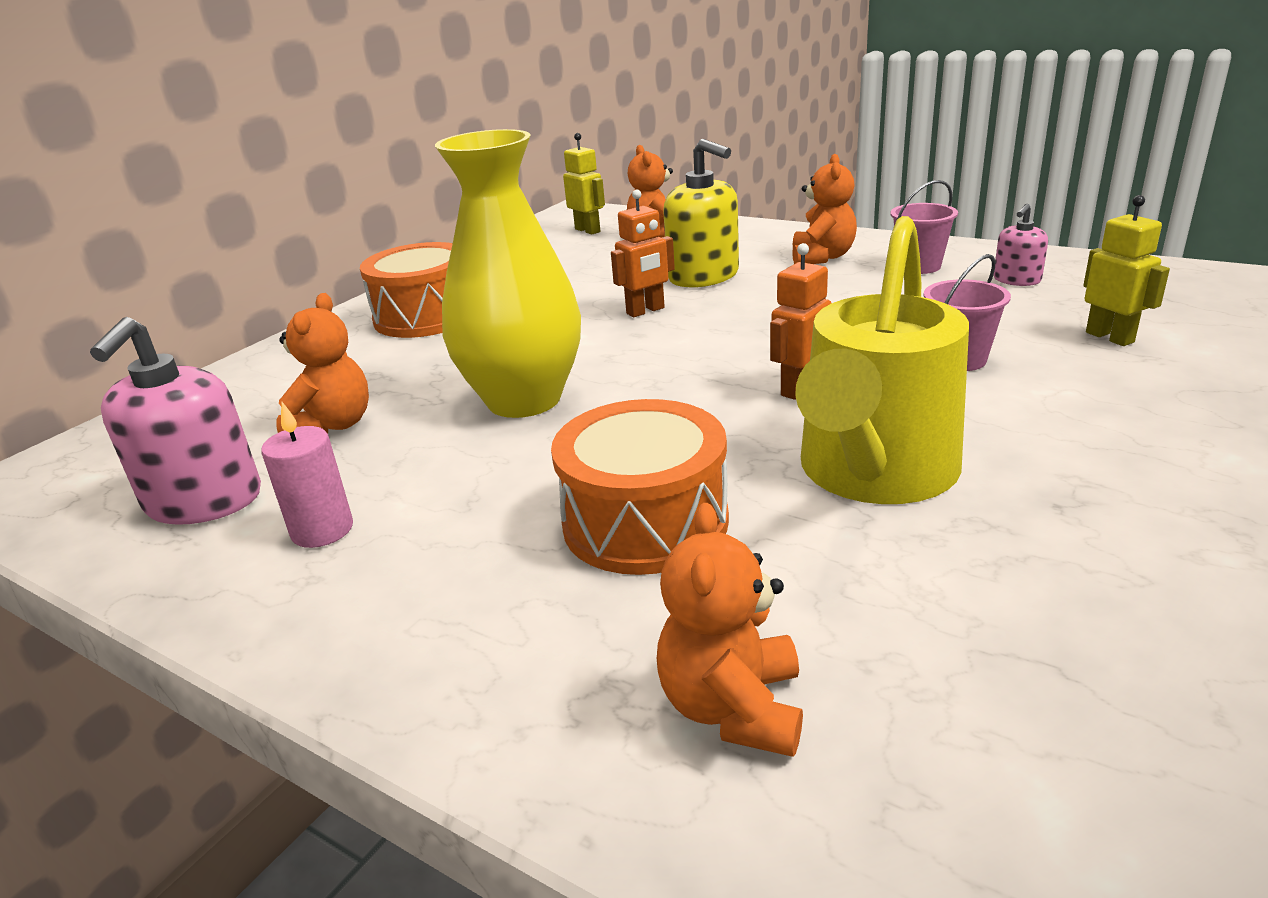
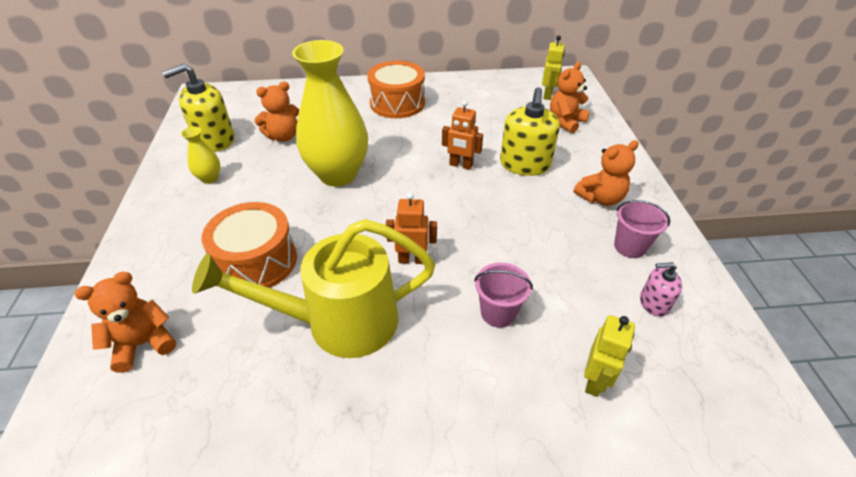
camera: 50 degrees right, 15 degrees up
(204, 501) = (215, 140): pink soap dispenser -> yellow soap dispenser
(322, 530) = (209, 178): pink candle -> yellow vase

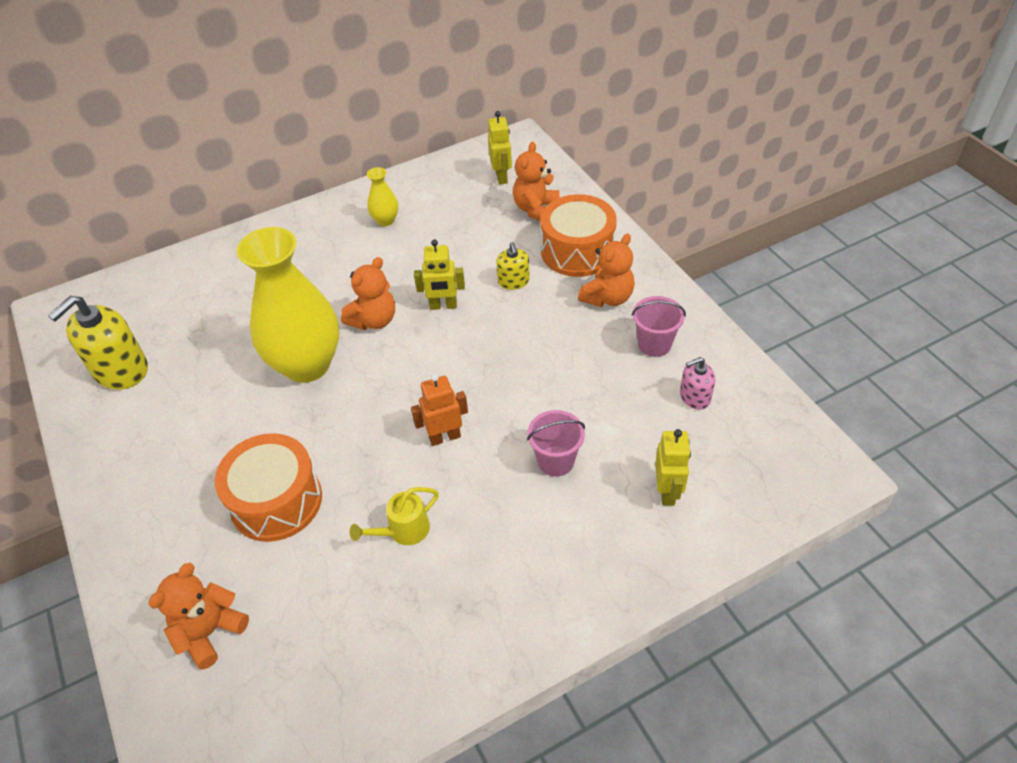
camera: 20 degrees left, 5 degrees up
(209, 178) = (150, 423): yellow vase -> yellow vase (385, 220)
(283, 136) = (208, 336): orange teddy bear -> orange teddy bear (374, 320)
(338, 322) = (403, 531): yellow watering can -> yellow watering can, size x0.43
(397, 103) = (326, 243): orange drum -> orange drum (577, 251)
(460, 165) = (443, 306): orange robot -> yellow robot
(525, 164) = (513, 281): yellow soap dispenser -> yellow soap dispenser, size x0.53

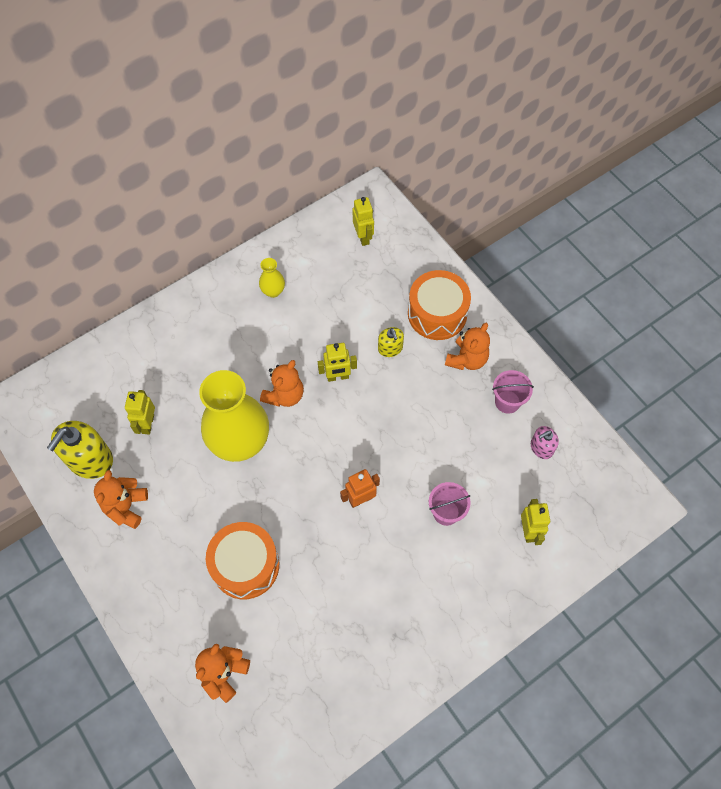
camera: 10 degrees left, 15 degrees up
(201, 339) = (147, 424): none -> yellow robot
(403, 531) = (344, 581): yellow watering can -> none
(536, 209) = (397, 271): orange teddy bear -> orange teddy bear (126, 507)

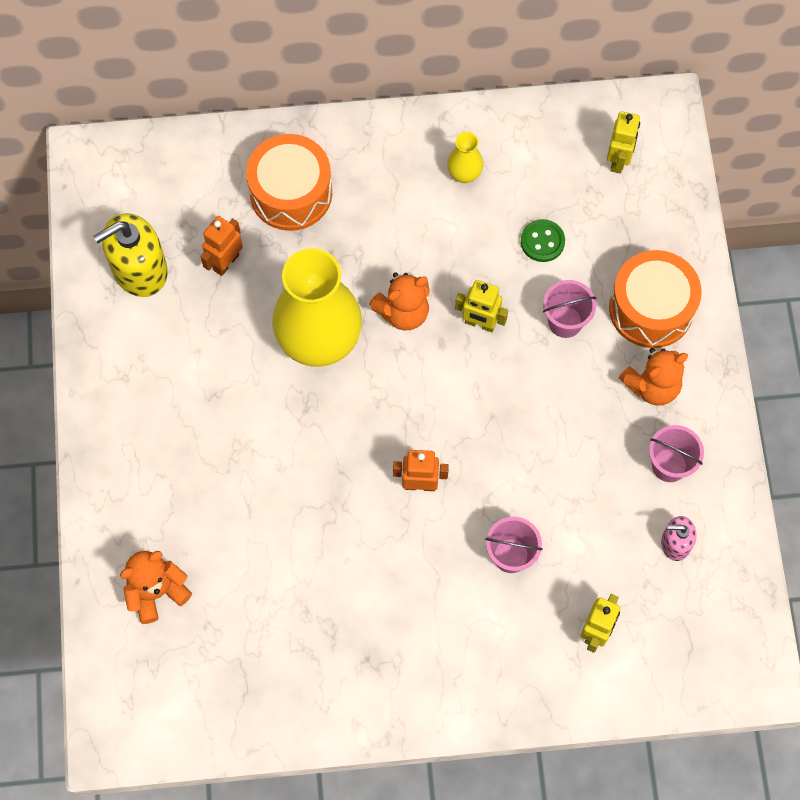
camera: 30 degrees right, 5 degrees up
(126, 507) = (151, 347): orange teddy bear -> none
(147, 424) = (226, 262): yellow robot -> orange robot
(245, 565) = (246, 487): orange drum -> orange drum (291, 193)
(346, 307) = (542, 241): none -> green button
(390, 348) = (565, 322): yellow soap dispenser -> pink bucket

